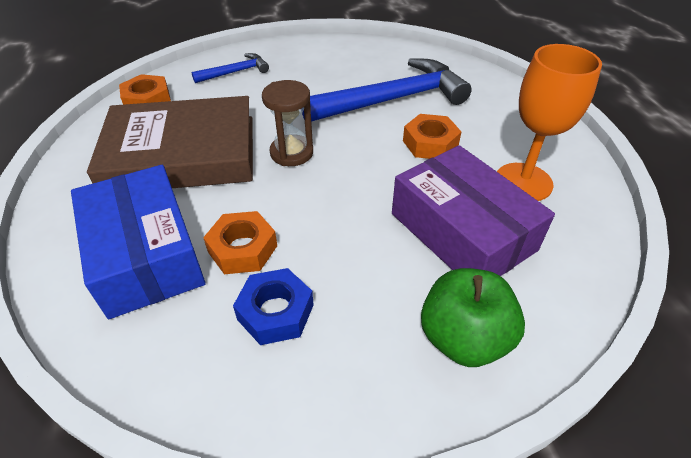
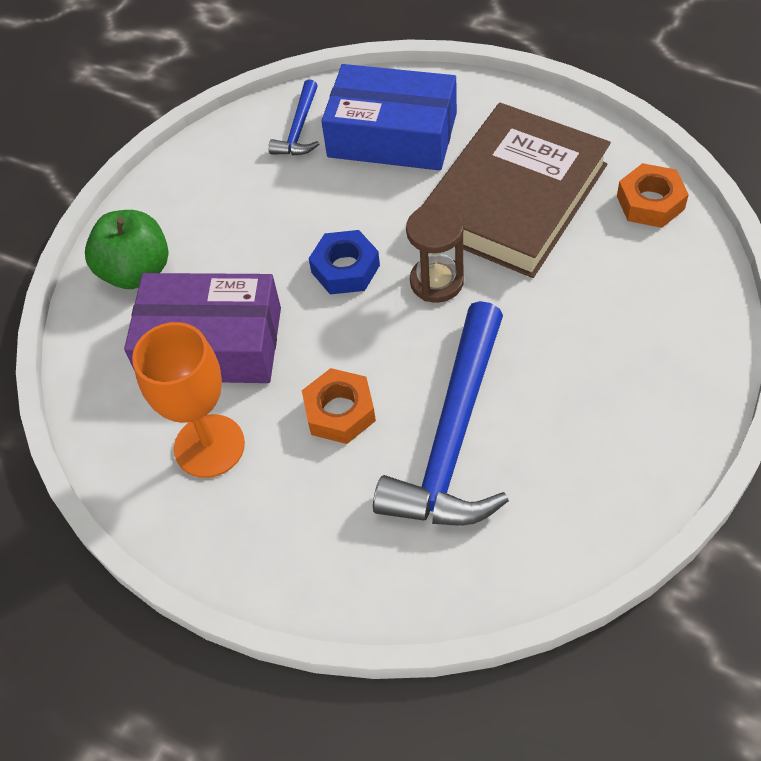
camera: 135 degrees right, 10 degrees up
(235, 72) = (661, 309): blue hammer -> blue hammer (299, 129)
(243, 249) = (341, 191): orange nut -> none
(275, 312) = (264, 184): blue nut -> blue nut (345, 269)

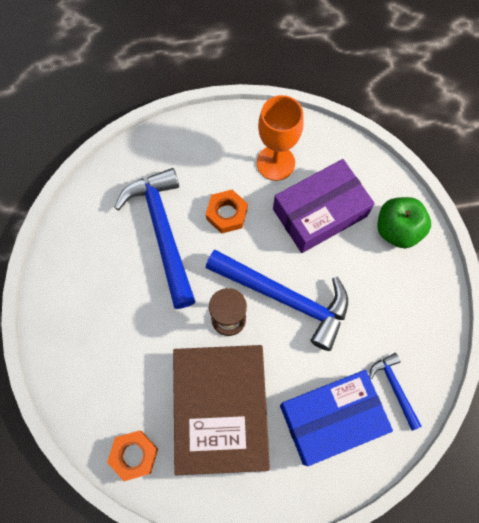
camera: 140 degrees right, 15 degrees up
(345, 269) = (285, 298): blue nut -> blue hammer

